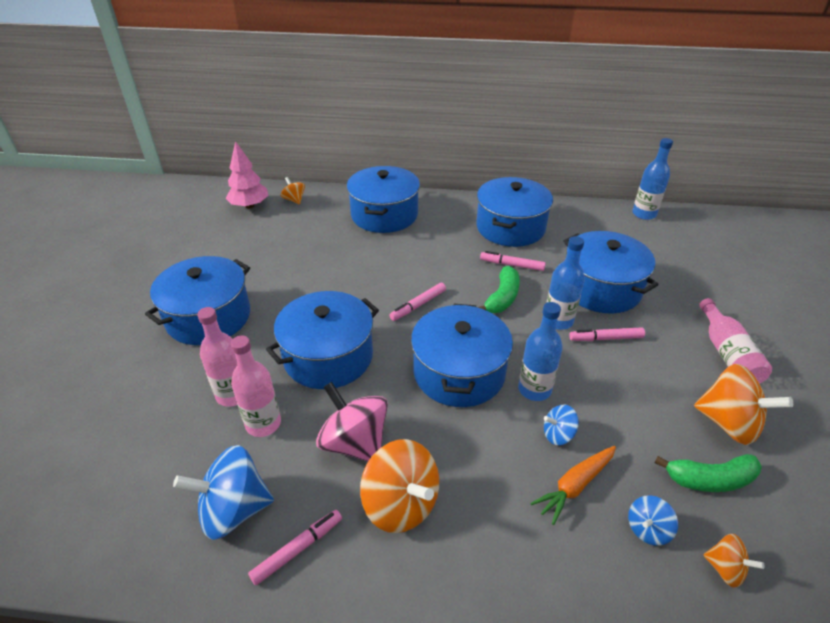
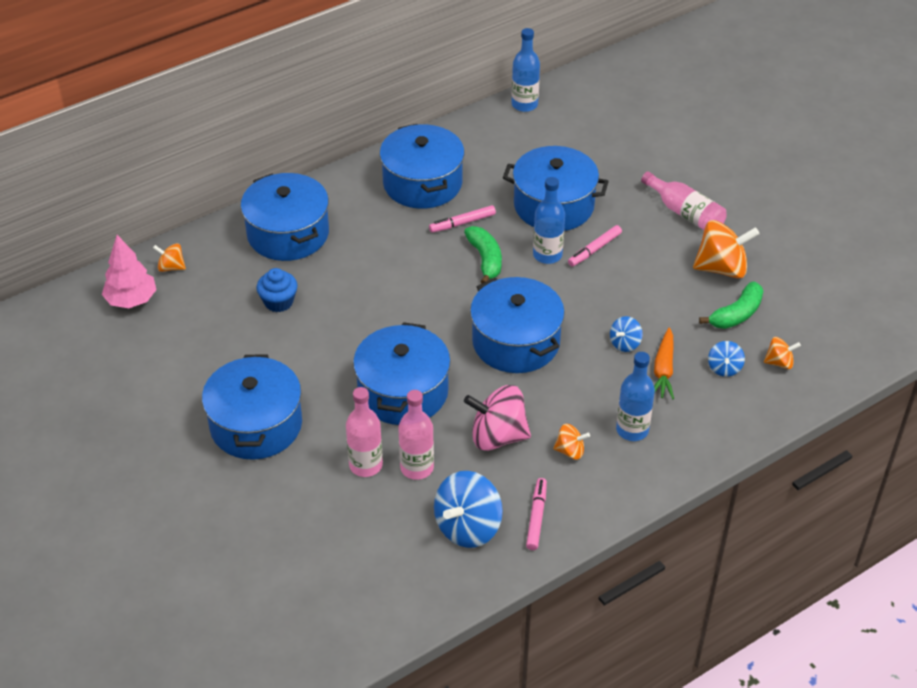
camera: 40 degrees left, 5 degrees up
(326, 250) = (278, 302): none -> blue cupcake
(401, 504) = (570, 451): orange spinning top -> orange spinning top, size x0.52
(418, 305) = (424, 306): pink marker -> none
(534, 389) = (581, 321): blue bottle -> blue bottle (632, 430)

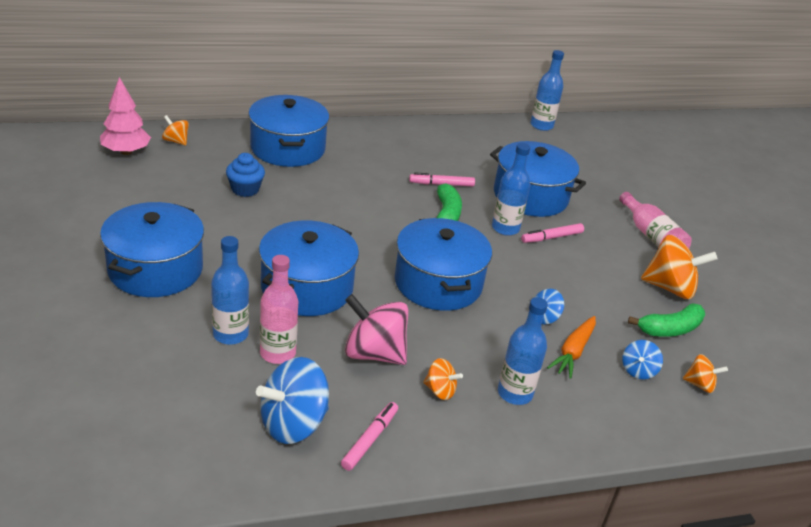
camera: 15 degrees right, 10 degrees down
(366, 465) = (230, 334): pink bottle -> blue bottle
(422, 183) = (423, 149): blue pot -> none

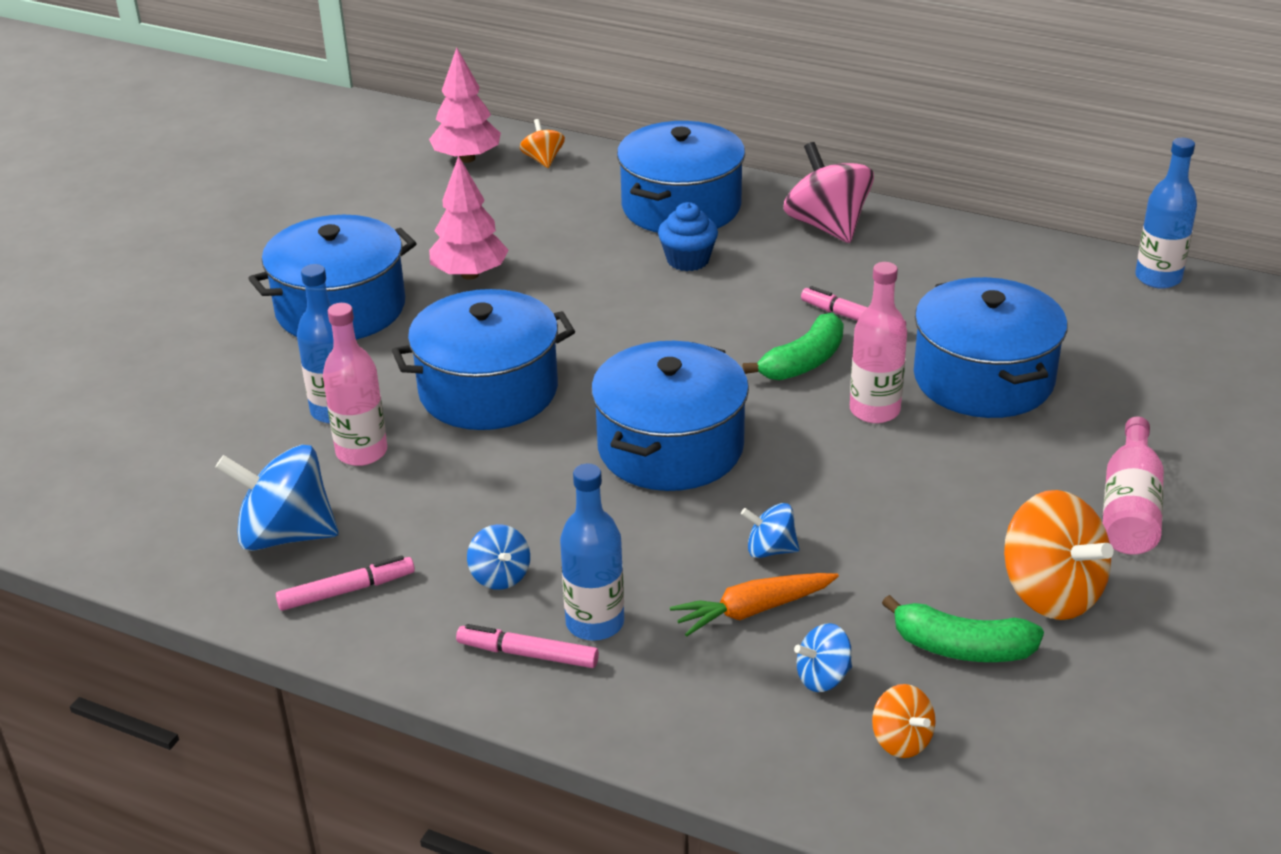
camera: 45 degrees right, 0 degrees up
(213, 222) = (470, 274): none -> pink tree
(245, 189) = (558, 245): blue cupcake -> blue cupcake (688, 260)
(374, 353) = (474, 498): pink spinning top -> pink spinning top (827, 226)
(440, 390) = (500, 576): orange spinning top -> blue spinning top
(505, 228) = (874, 410): blue bottle -> pink bottle
(551, 237) = (936, 448): pink marker -> pink marker (528, 654)

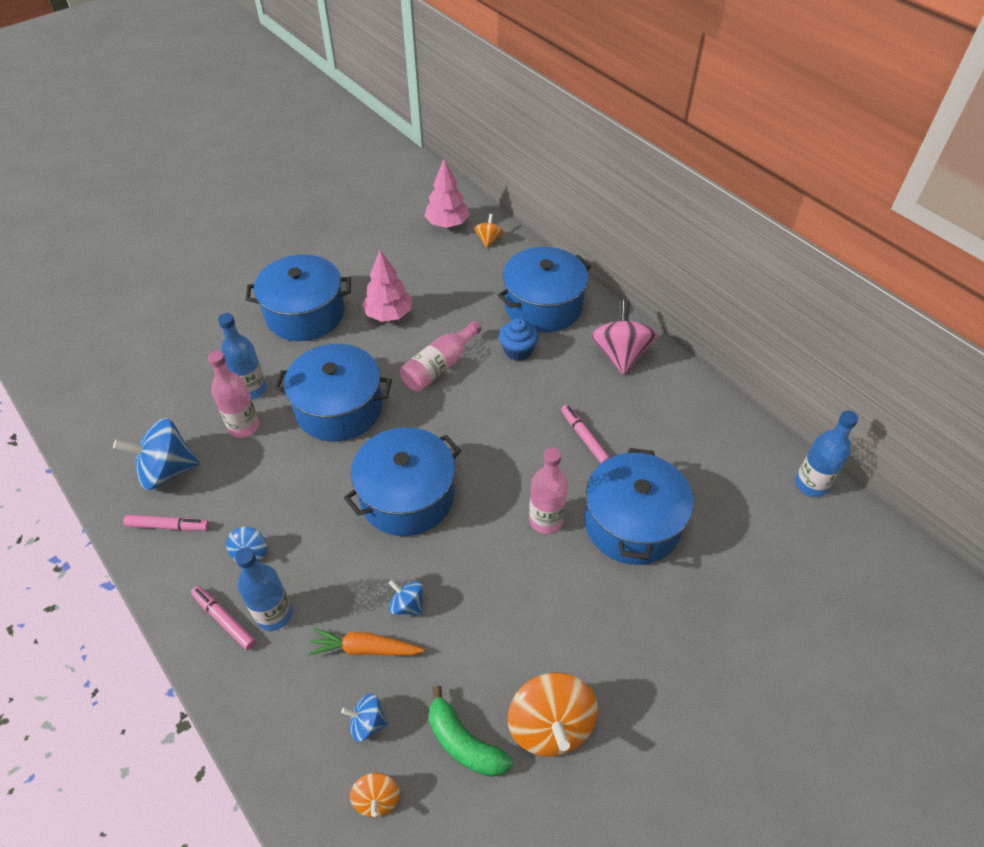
camera: 25 degrees right, 15 degrees up
(285, 535) = (167, 470): blue spinning top -> blue spinning top turned 45 degrees counterclockwise
(804, 362) = (530, 461): green banana -> none
(1130, 507) = (652, 678): pink bottle -> pink bottle (439, 366)

